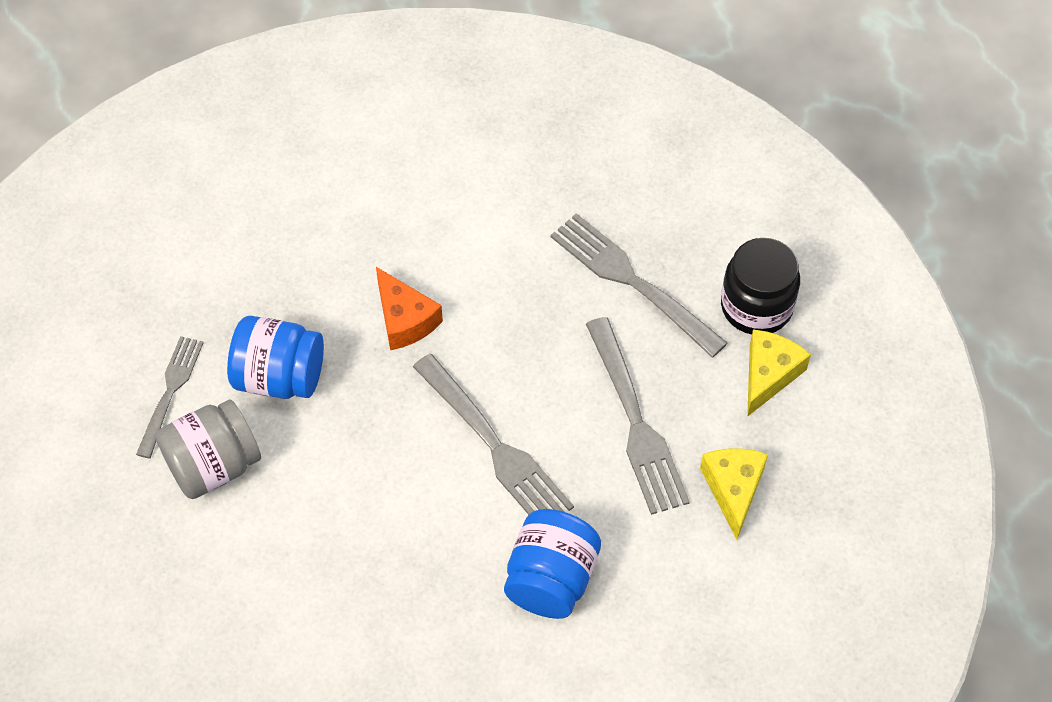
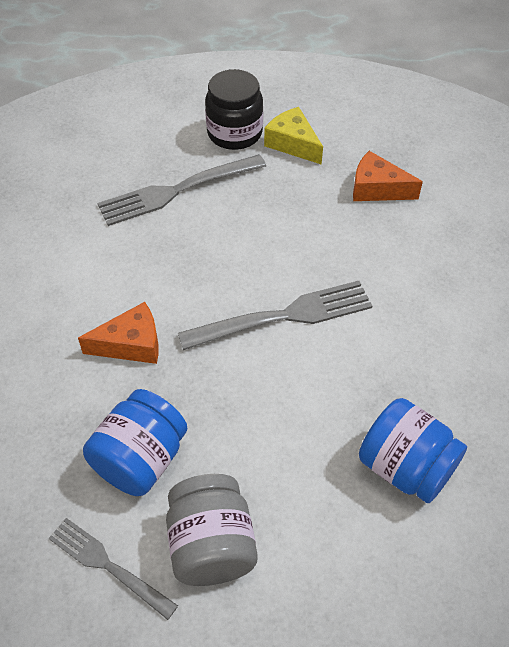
camera: 70 degrees left, 5 degrees down
(551, 579) = (417, 314): blue jar -> blue jar (405, 467)
(635, 422) = (299, 224): grey fork -> none
(733, 489) = (377, 189): yellow cheese -> orange cheese

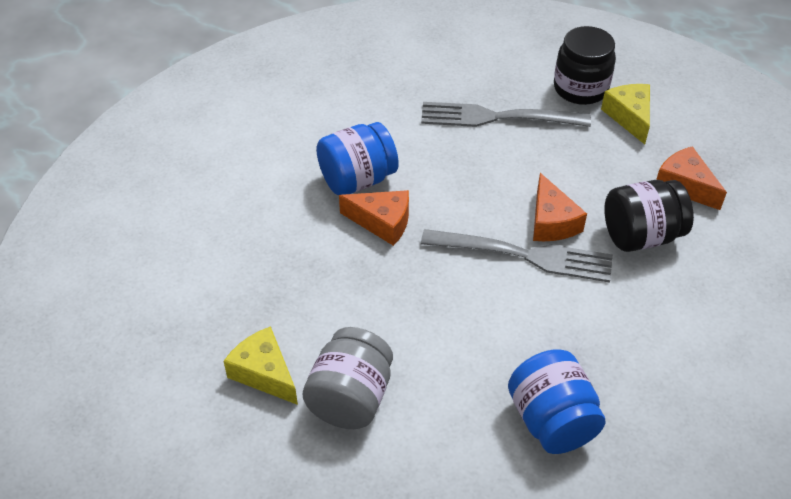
camera: 30 degrees right, 5 degrees down
(108, 565) = (264, 373): grey fork -> yellow cheese
(140, 459) = (335, 310): blue jar -> blue jar (357, 180)
(287, 272) = (551, 222): none -> orange cheese
(370, 251) = (641, 236): none -> black jar

